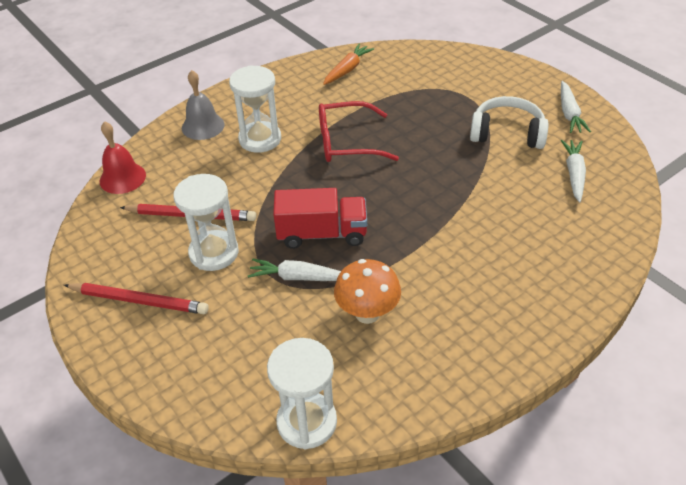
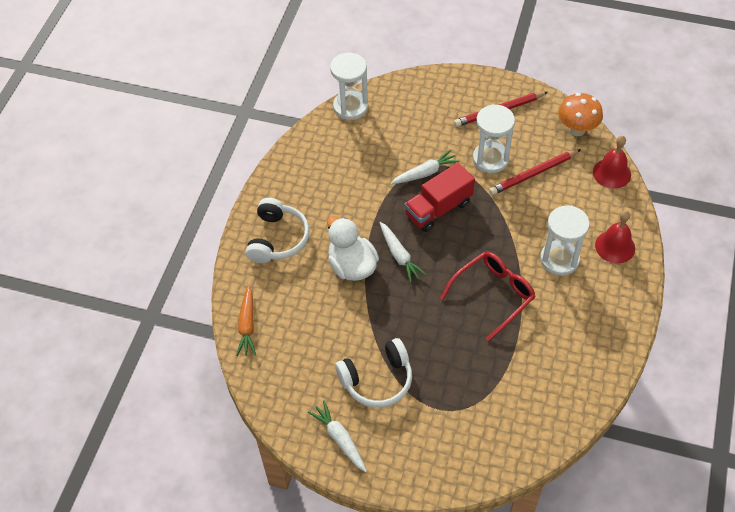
camera: 145 degrees right, 10 degrees up
(203, 126) = (615, 246): grey bell -> red bell
(347, 69) = (571, 381): orange carrot -> orange carrot (247, 325)
(367, 313) = (366, 174): orange mushroom -> orange mushroom (577, 129)
(462, 227) = (352, 266): none -> white duck
(530, 296) = (278, 239): none -> white headphones
(574, 174) = (300, 363): white carrot -> white carrot (399, 256)

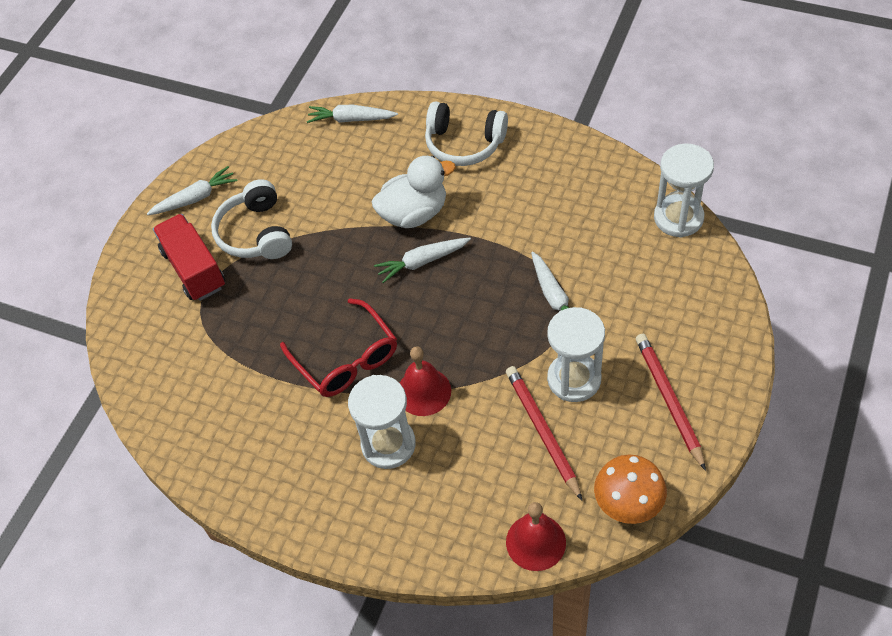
camera: 100 degrees right, 0 degrees up
(247, 325) = (351, 119): orange carrot -> white carrot
(438, 208) = (491, 309): red truck -> red truck (194, 269)
(615, 246) = (399, 521): red bell -> red bell (423, 391)

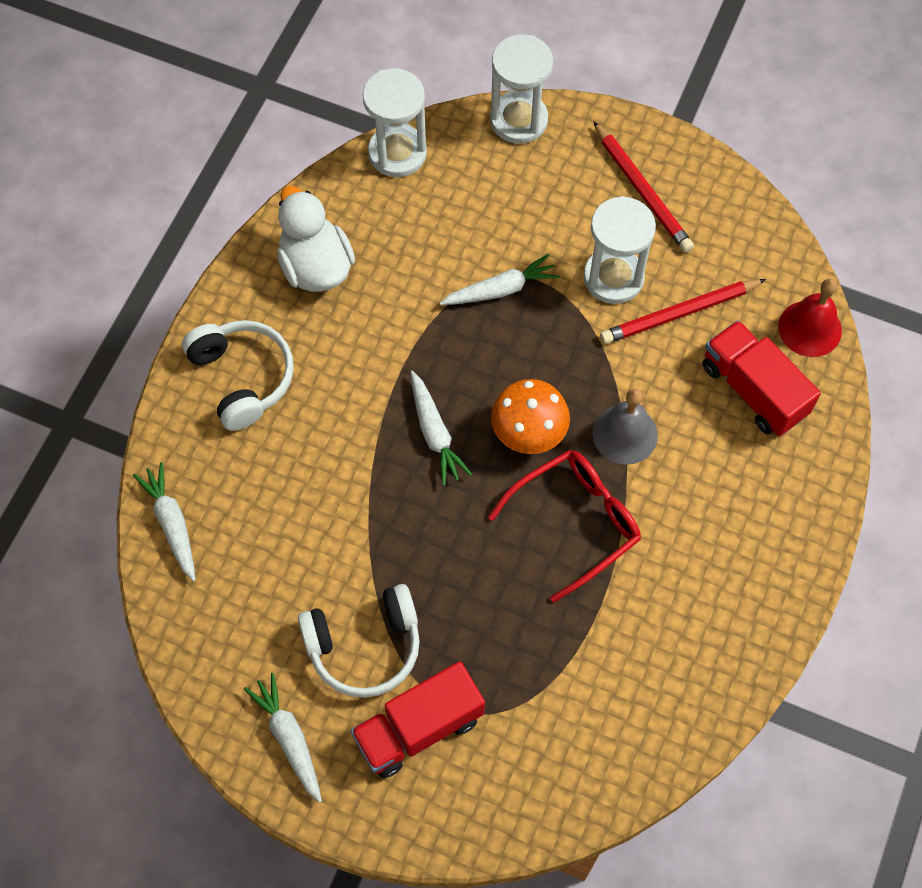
camera: 95 degrees left, 10 degrees up
(351, 119) = (172, 524): white carrot -> white carrot turned 150 degrees clockwise
(388, 444) = (694, 473): white hourglass -> white hourglass (518, 120)
(414, 213) = (355, 441): white duck -> white duck (316, 266)
(423, 391) = (625, 434): red bell -> grey bell
(464, 143) = (242, 378): white headphones -> white headphones turned 45 degrees counterclockwise
(469, 492) = (753, 390): none -> red truck
(627, 505) = (766, 241): orange mushroom -> orange mushroom (528, 434)
(669, 400) = (642, 191): red pencil -> red pencil turned 105 degrees counterclockwise

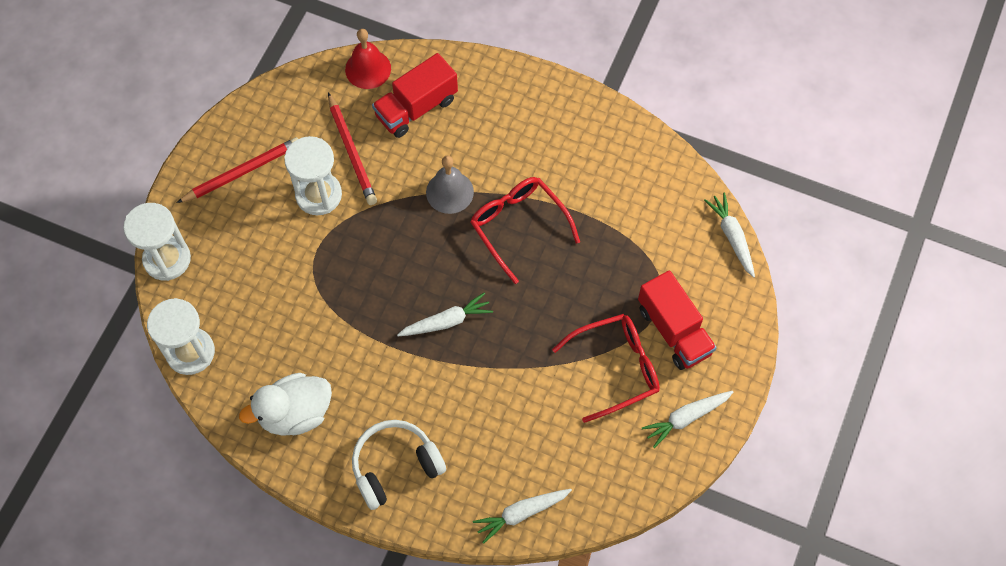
camera: 90 degrees left, 0 degrees up
(364, 646) = (615, 368): white headphones -> red glasses
(501, 289) = (324, 274): white carrot -> white carrot (732, 237)
(528, 434) = (449, 256): orange mushroom -> none

